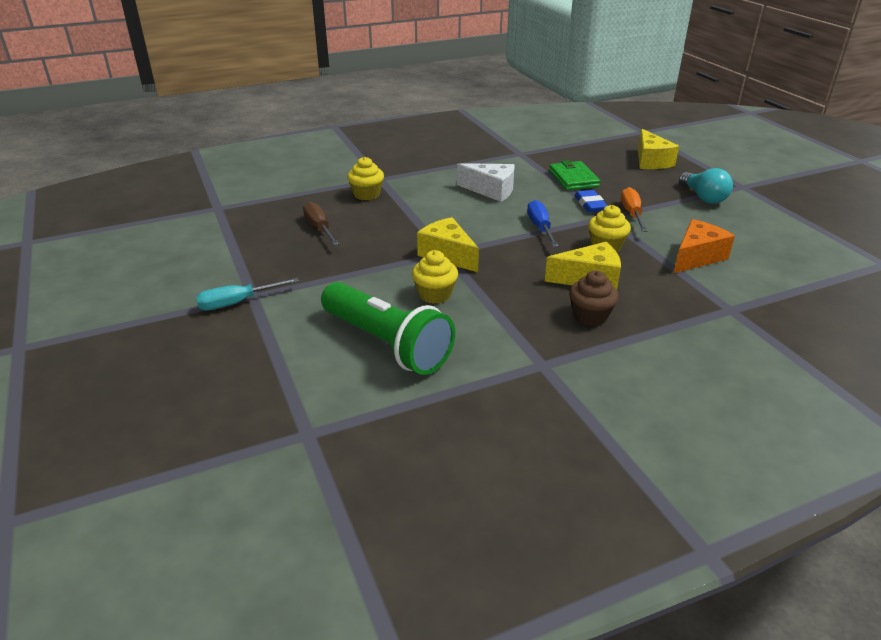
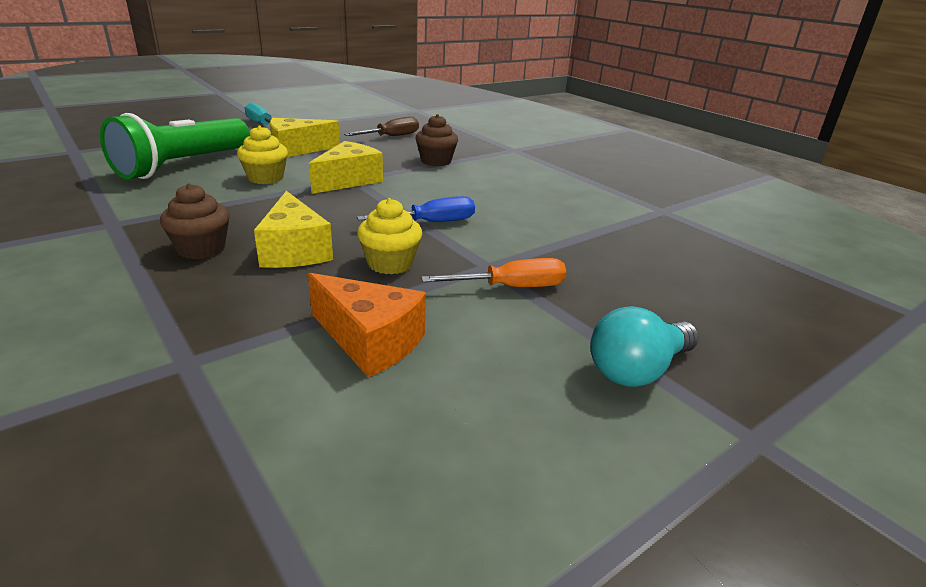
camera: 75 degrees right, 5 degrees down
(366, 194) = (472, 147): yellow cupcake -> none
(404, 214) = (436, 161): none -> brown cupcake
(491, 190) = (523, 196): white cheese -> none
(573, 179) = (608, 244): green wallet -> none
(590, 204) = (524, 255): blue eraser -> none
(651, 161) = (764, 316): yellow cheese -> yellow cheese (297, 149)

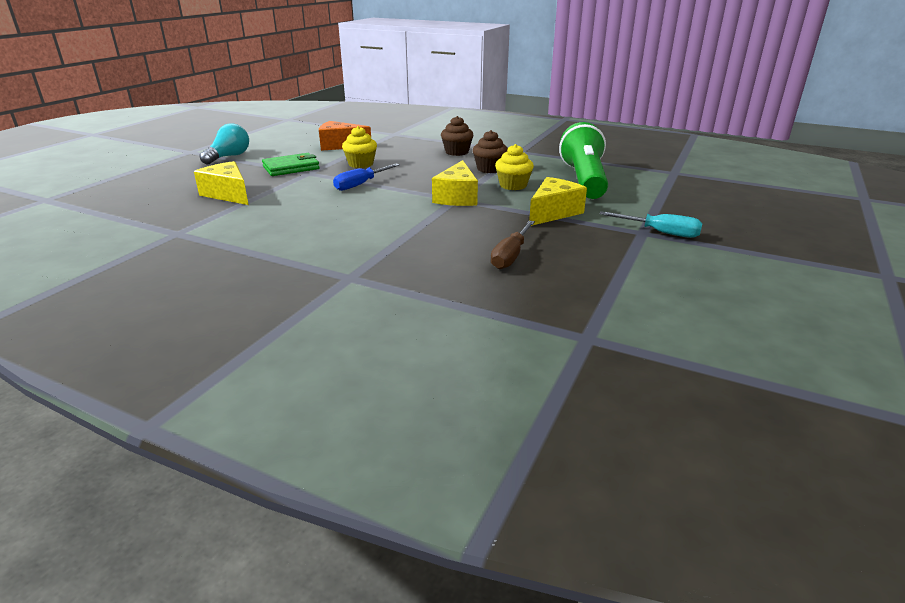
camera: 155 degrees right, 0 degrees up
(294, 250) = (415, 159): yellow cheese -> yellow cheese (228, 194)
(436, 161) = (417, 233): brown cupcake -> brown cupcake (489, 169)
(511, 287) = (291, 168): orange screwdriver -> green wallet

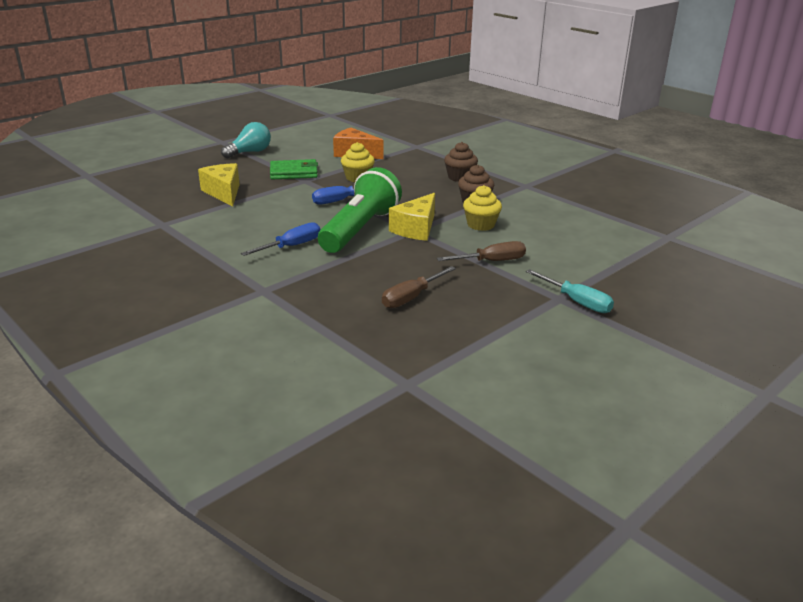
camera: 20 degrees right, 0 degrees up
(345, 231) = (291, 246): none -> blue screwdriver
(553, 213) = (492, 261): yellow cheese -> brown screwdriver
(583, 180) = (558, 230): green flashlight -> green flashlight (360, 229)

